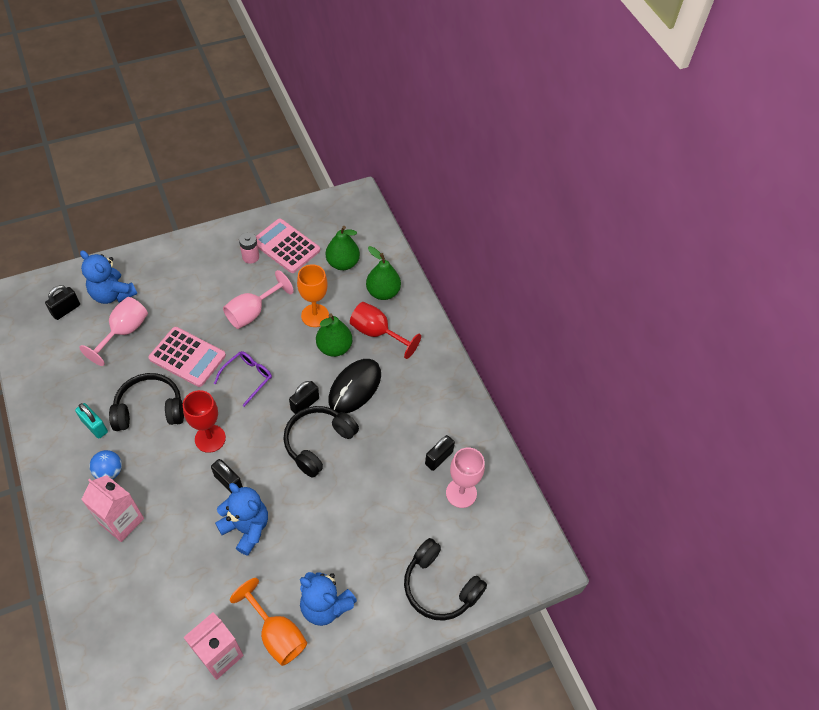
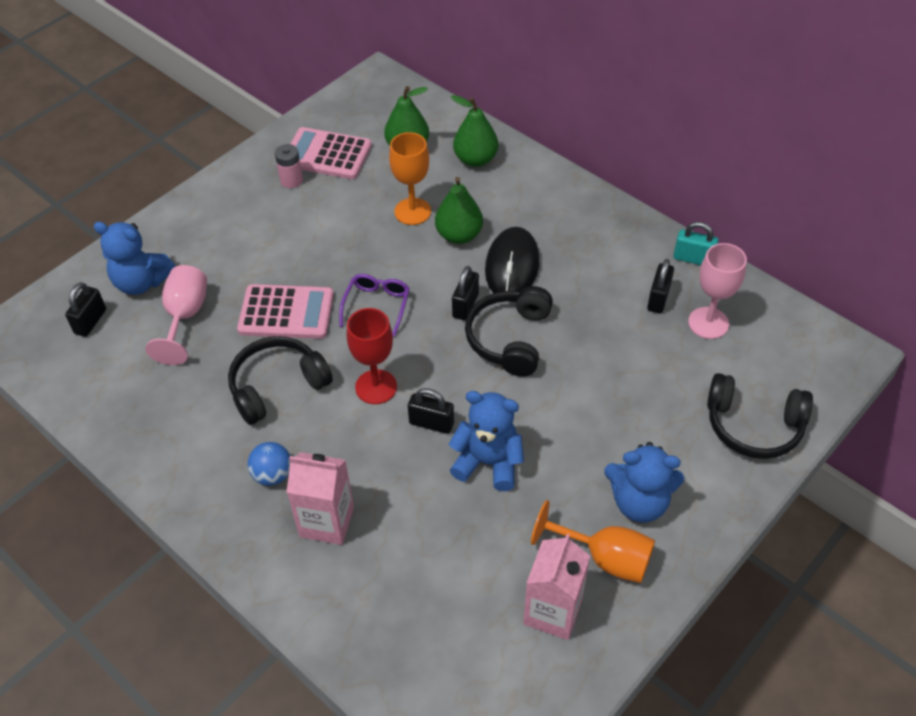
camera: 20 degrees left, 5 degrees down
(94, 426) = (218, 433): turquoise padlock -> turquoise padlock (693, 259)
(252, 312) = (334, 236): pink goblet -> none
(377, 333) = (498, 202): red goblet -> none

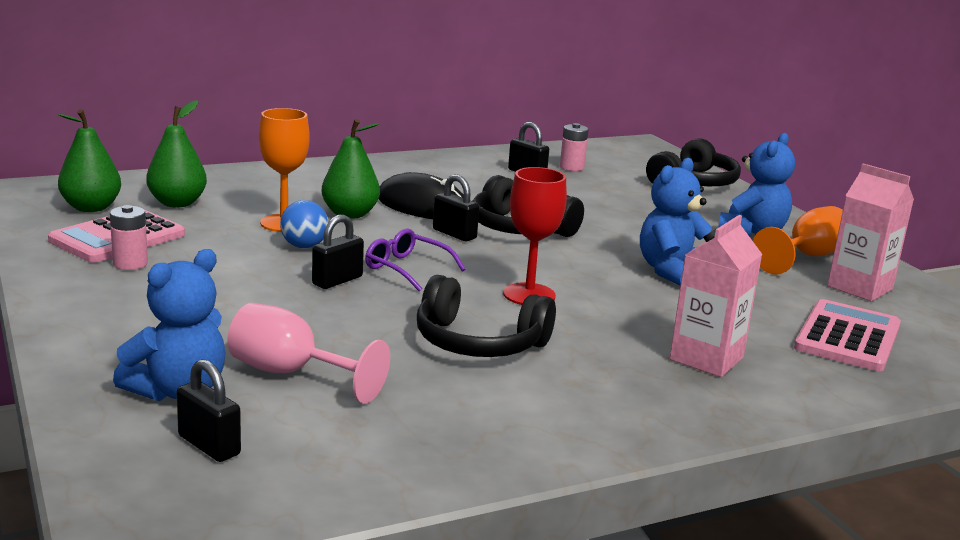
camera: 70 degrees left, 30 degrees down
(272, 474) = (618, 373): blue ball -> blue ball (304, 246)
(277, 386) = (478, 343): black headphones -> black headphones turned 60 degrees counterclockwise
(286, 312) = (360, 313): pink calculator -> pink calculator (847, 337)
(431, 423) = (603, 282): black padlock -> black padlock (337, 280)
(475, 159) = (248, 184): green pear -> green pear (91, 208)
(693, 259) = (493, 154): turquoise padlock -> none
(708, 323) = (571, 167): pink goblet -> pink battery

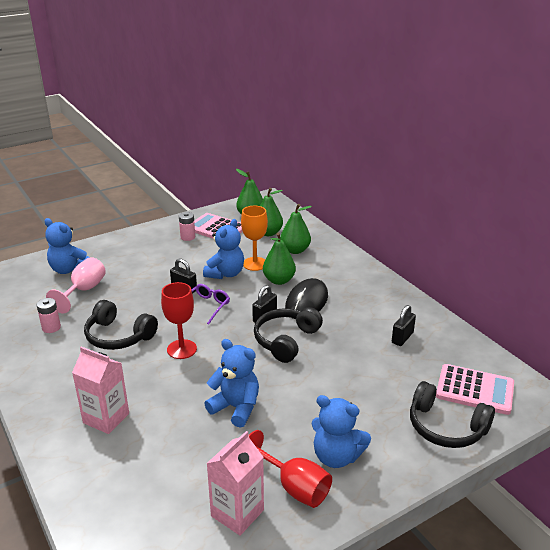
camera: 85 degrees right, 10 degrees up
(209, 445) = (27, 283): black padlock -> none
(258, 194) = (295, 250): none -> green pear
(304, 246) = (225, 274): blue ball -> blue teddy bear
(478, 343) = (118, 336): black headphones -> black headphones turned 75 degrees counterclockwise
(571, 167) = (434, 358): pink battery -> pink battery (51, 327)
(807, 257) = (294, 487): orange goblet -> red goblet
(847, 337) = (144, 491): pink calculator -> pink calculator (475, 390)

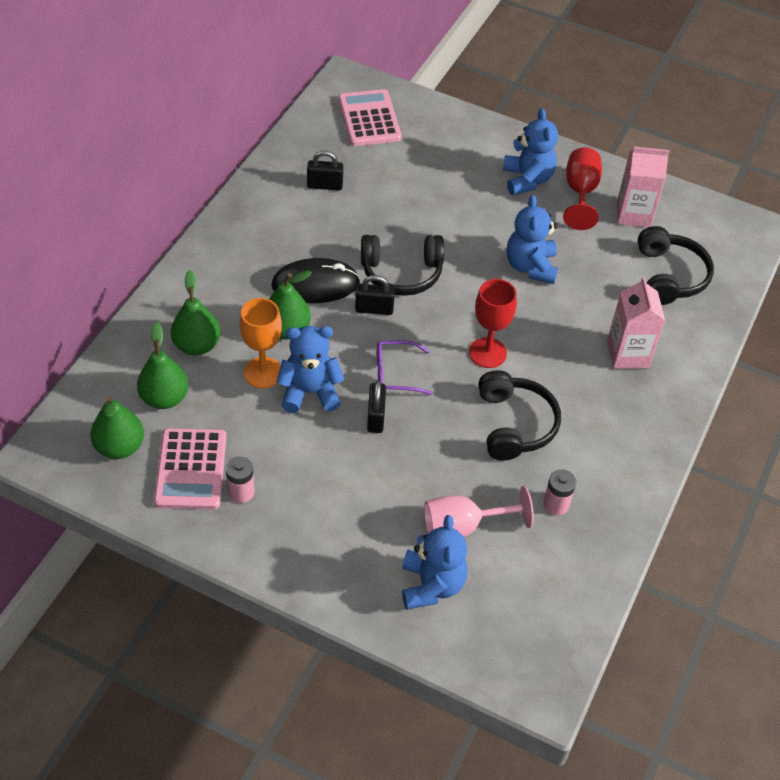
camera: 125 degrees left, 20 degrees up
(446, 427) = (435, 126): black headphones -> black headphones (669, 276)

